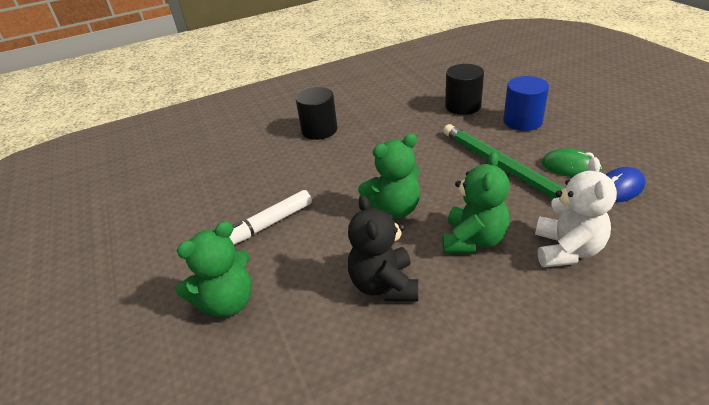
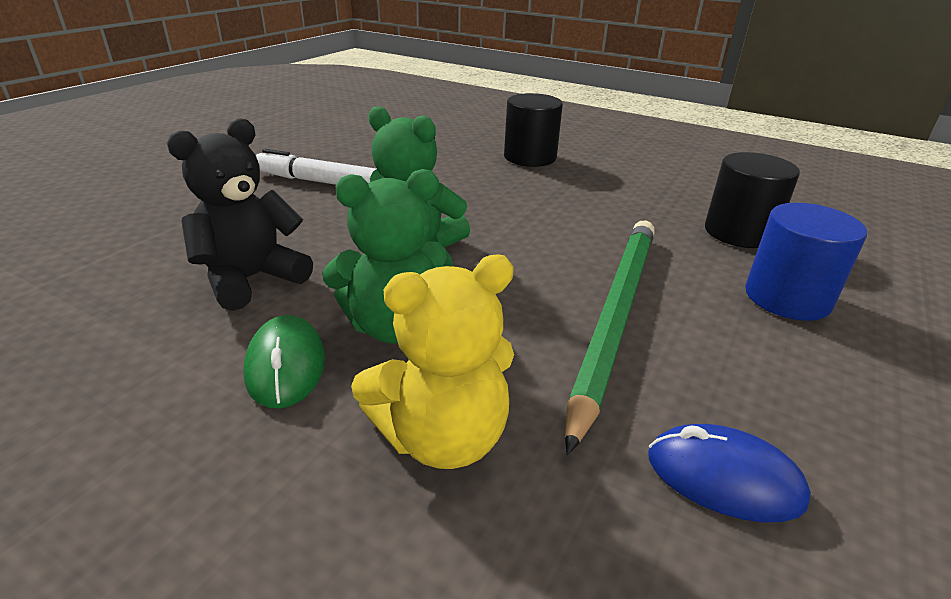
camera: 50 degrees right, 5 degrees down
(227, 302) = (181, 199): green teddy bear -> none
(566, 250) = (442, 438): white teddy bear -> yellow teddy bear
(570, 167) = (714, 387): green mouse -> green mouse (286, 366)

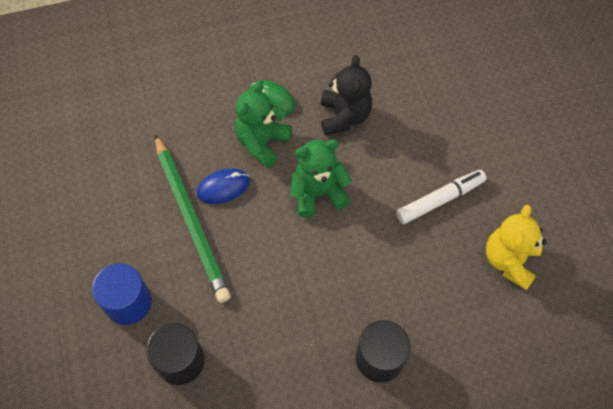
camera: 135 degrees right, 30 degrees up
(442, 438) = (197, 118): yellow teddy bear -> yellow teddy bear (509, 260)
(723, 478) = (110, 170): blue mouse -> blue mouse (223, 187)

